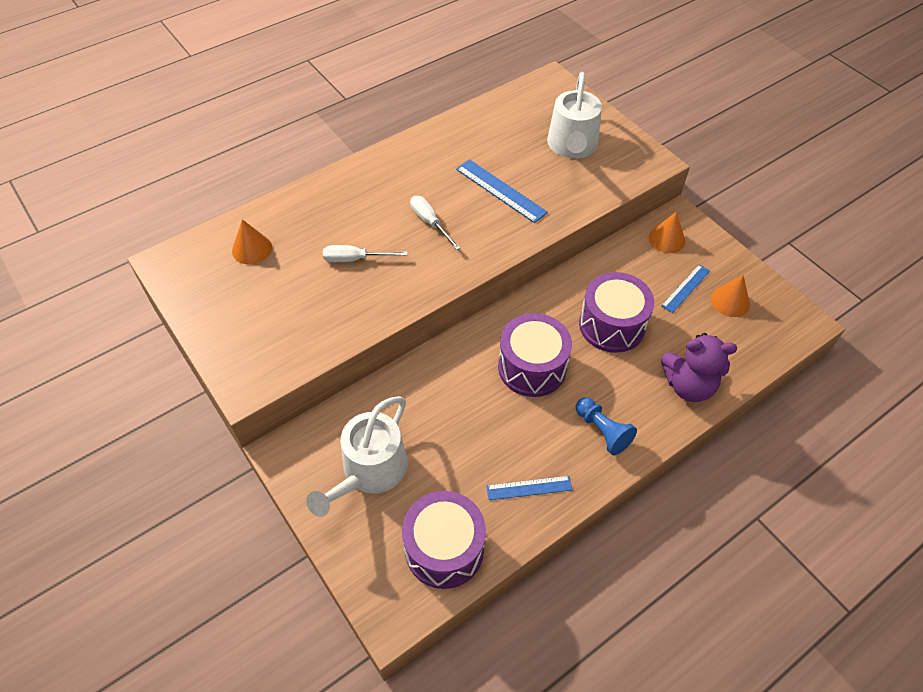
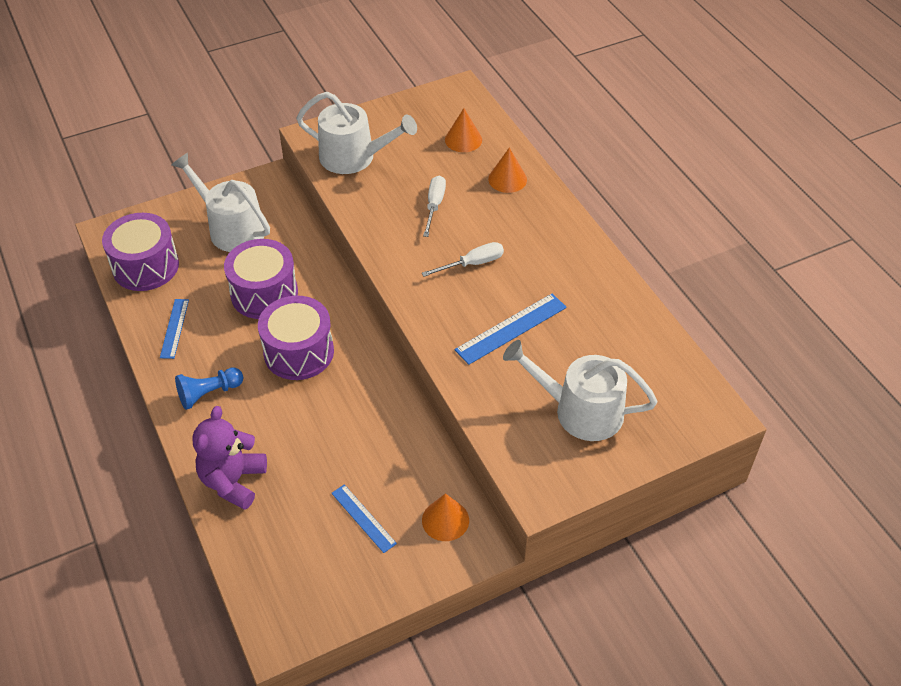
camera: 100 degrees right, 5 degrees down
(284, 338) = (354, 157): none -> white watering can
(611, 325) = (331, 430): purple drum -> purple drum (264, 293)
(730, 301) = (332, 560): orange cone -> orange cone (507, 179)

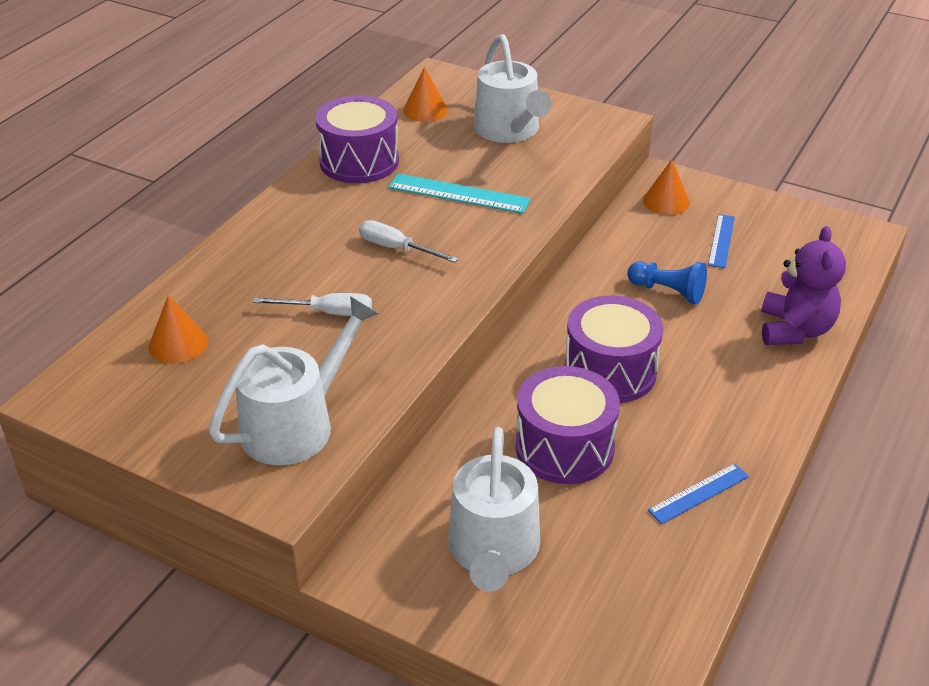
camera: 125 degrees left, 10 degrees down
(146, 266) = (647, 596): purple drum -> purple drum (359, 161)
(209, 393) = (737, 406): blue pawn -> blue pawn (668, 291)
(233, 481) = (794, 330): purple teddy bear -> purple teddy bear turned 60 degrees counterclockwise
(354, 157) = (295, 424): white watering can -> white watering can turned 60 degrees clockwise
(434, 205) = (328, 313): white screwdriver -> white screwdriver turned 150 degrees counterclockwise
(507, 179) = (230, 279): orange cone -> orange cone (425, 110)
(511, 328) = (459, 194): blue ruler -> turquoise ruler

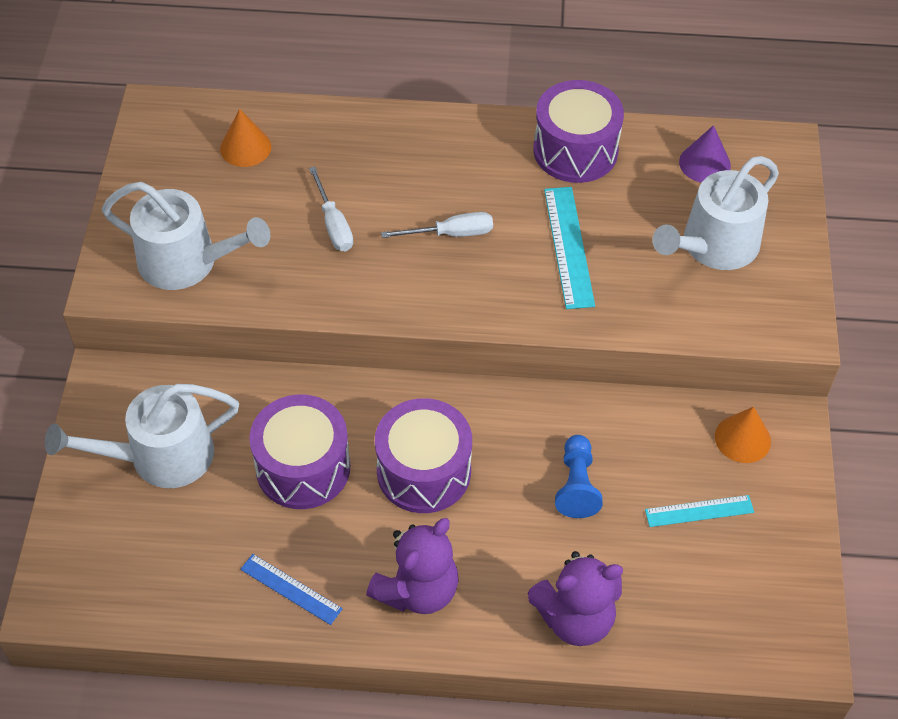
camera: 65 degrees right, 15 degrees up
(396, 248) = (451, 234): white screwdriver -> white screwdriver turned 75 degrees clockwise
(425, 110) = (704, 163): orange cone -> purple cone
(721, 240) = (699, 511): blue ruler -> turquoise ruler
(733, 410) = (417, 590): none -> purple teddy bear

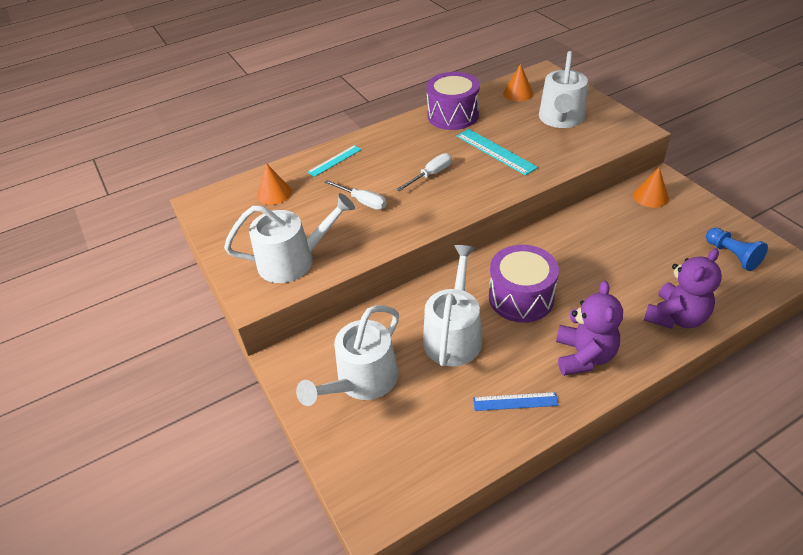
camera: 30 degrees left, 10 degrees down
(303, 467) = (453, 335): purple drum -> white watering can
(576, 485) = (603, 258): blue pawn -> blue pawn (732, 255)
(699, 511) = (670, 236): turquoise ruler -> turquoise ruler (334, 161)
(704, 163) = (518, 93): purple cone -> orange cone

